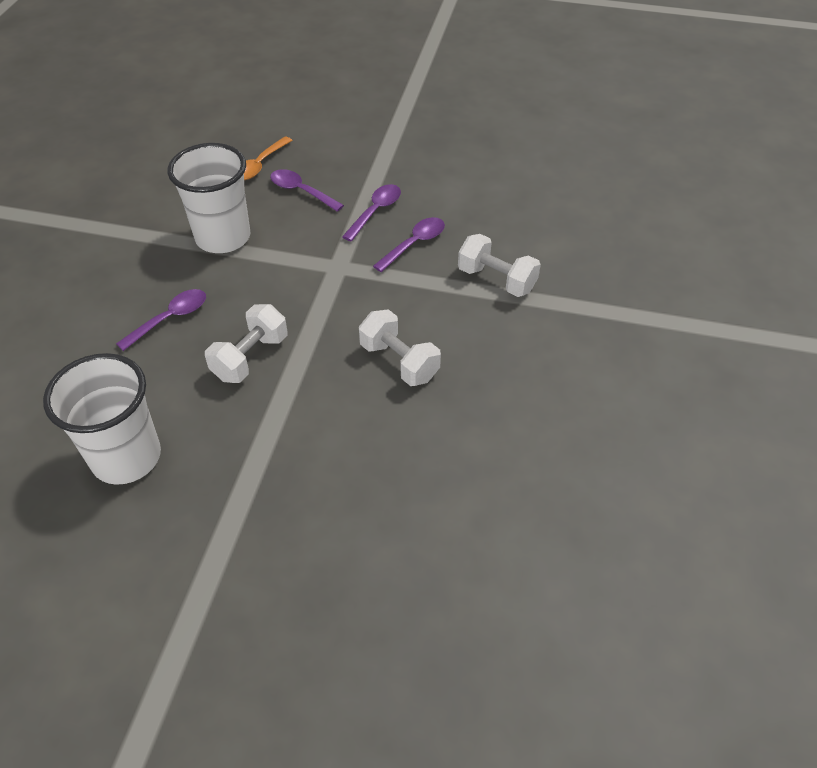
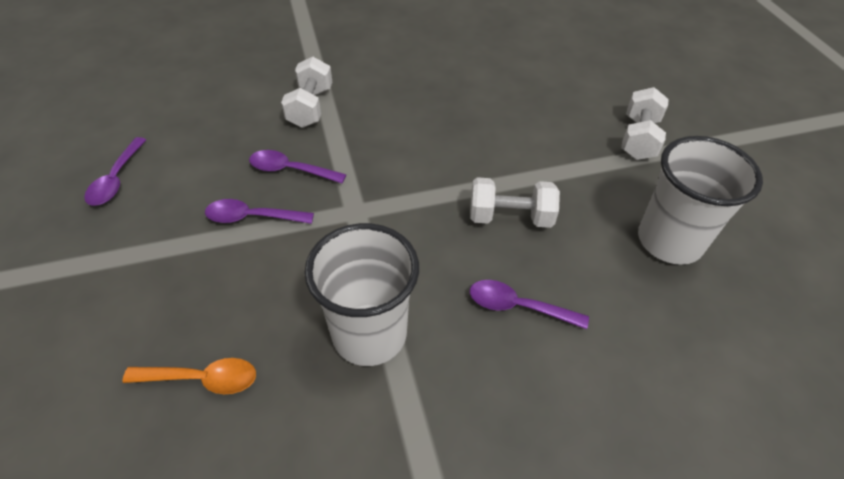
camera: 120 degrees left, 0 degrees up
(301, 191) = (243, 301): purple spoon -> purple spoon (116, 179)
(399, 361) = (440, 129): white dumbbell -> white dumbbell (638, 138)

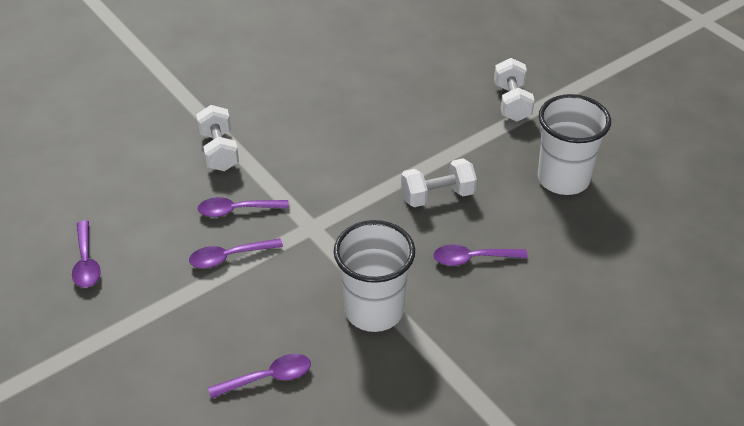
camera: 20 degrees left, 5 degrees down
(202, 379) = (268, 378): orange spoon -> purple spoon

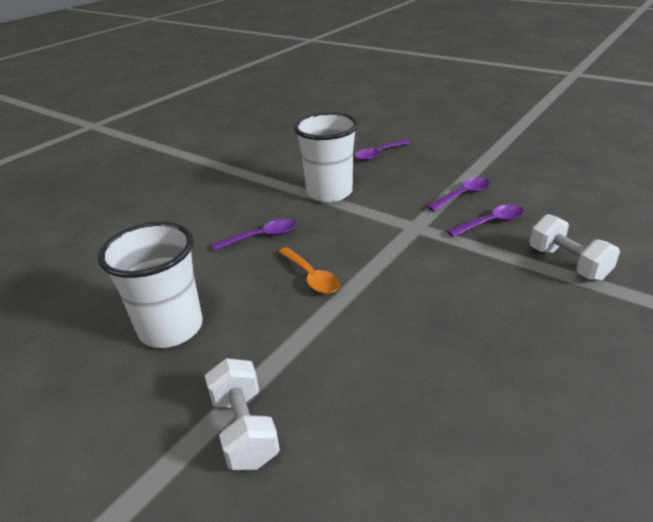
camera: 165 degrees right, 10 degrees down
(86, 262) = (562, 171): purple spoon -> none
(437, 196) = (311, 277): white dumbbell -> orange spoon

